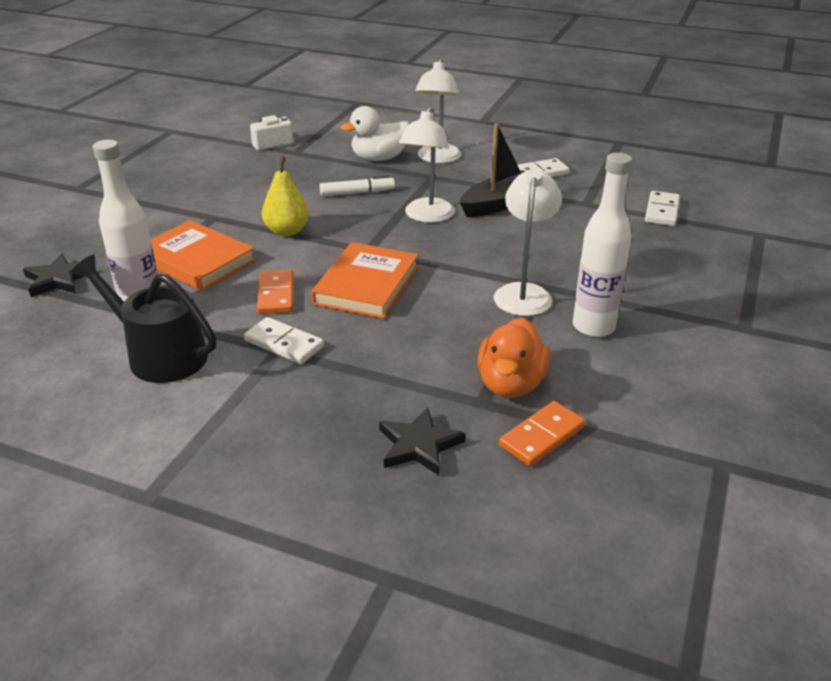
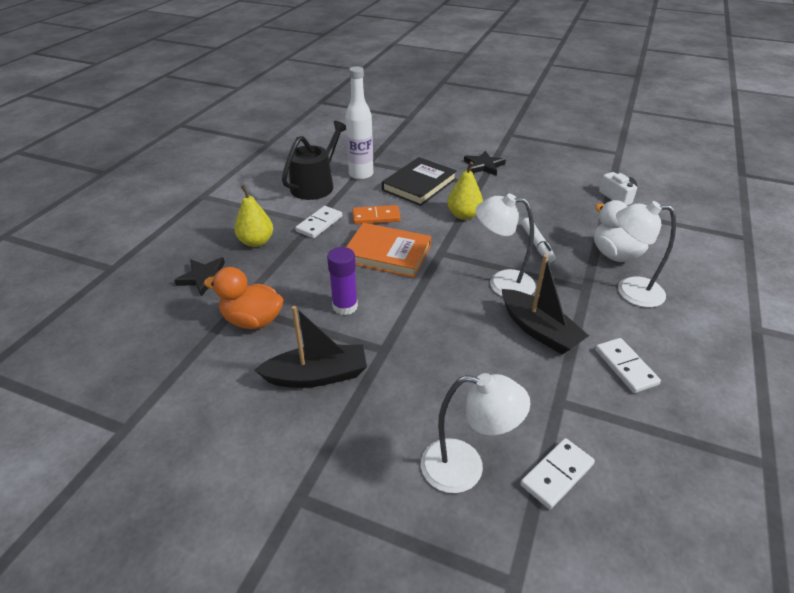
camera: 90 degrees right, 5 degrees up
(58, 279) = (396, 146): black star -> black star (484, 166)
(196, 260) = (419, 184): orange book -> black book
(324, 403) = (256, 242): none -> yellow pear
(475, 313) = (345, 306): none -> purple glue stick
(524, 293) = (373, 336): white lamp -> white lamp (465, 468)
(541, 436) = (193, 331): orange domino -> none
(593, 327) = (317, 376): white bottle -> black boat
(662, 211) = (557, 475): white domino -> white domino turned 60 degrees counterclockwise

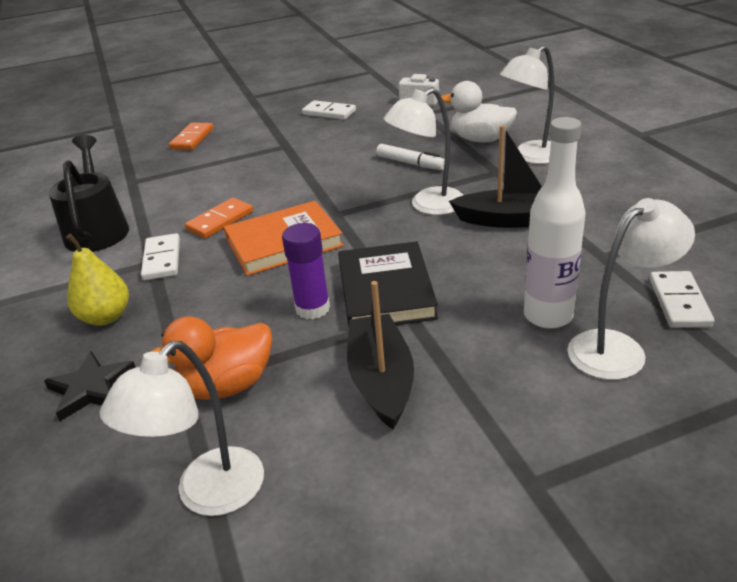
camera: 40 degrees left, 5 degrees down
(176, 370) = (208, 495): none -> white lamp
(317, 376) = (381, 380): black boat -> black boat turned 45 degrees counterclockwise
(361, 174) = (140, 195): white bottle -> white bottle (548, 316)
(419, 184) = (223, 173): black book -> black book (386, 290)
(435, 149) = (192, 138): none -> orange domino
(463, 215) = (310, 175): yellow pear -> none
(484, 166) = (266, 130): black star -> none
(625, 367) = (606, 205): white domino -> white domino (329, 112)

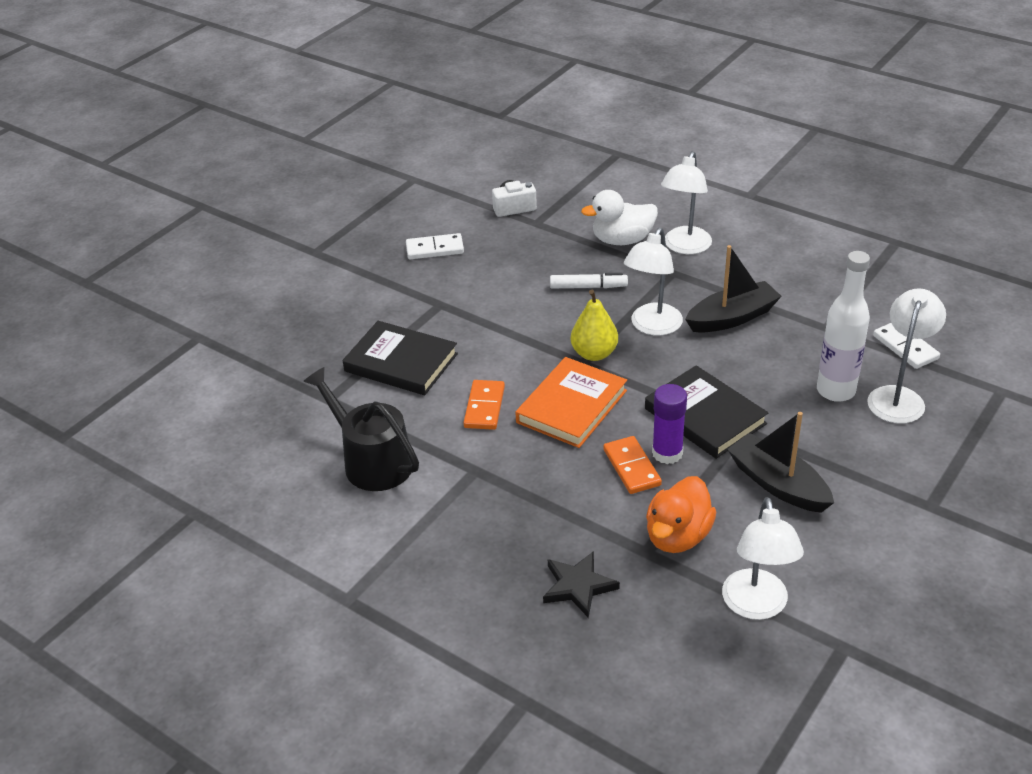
camera: 35 degrees left, 5 degrees up
(106, 317) = (506, 531): yellow pear -> yellow pear (594, 353)
(162, 259) = (482, 464): white domino -> none
(192, 138) = (322, 327): orange domino -> orange domino (631, 467)
(208, 174) = (401, 362): none -> black book

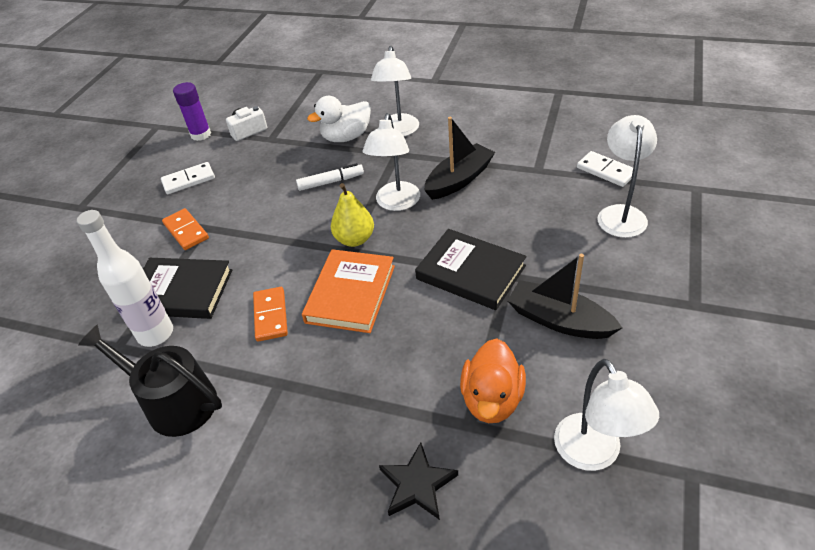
camera: 15 degrees left, 5 degrees up
(631, 467) = (424, 339): orange domino -> orange domino (186, 231)
(667, 453) = (451, 316): purple glue stick -> purple glue stick (201, 134)
(835, 391) = (569, 221): white bottle -> white bottle (156, 334)

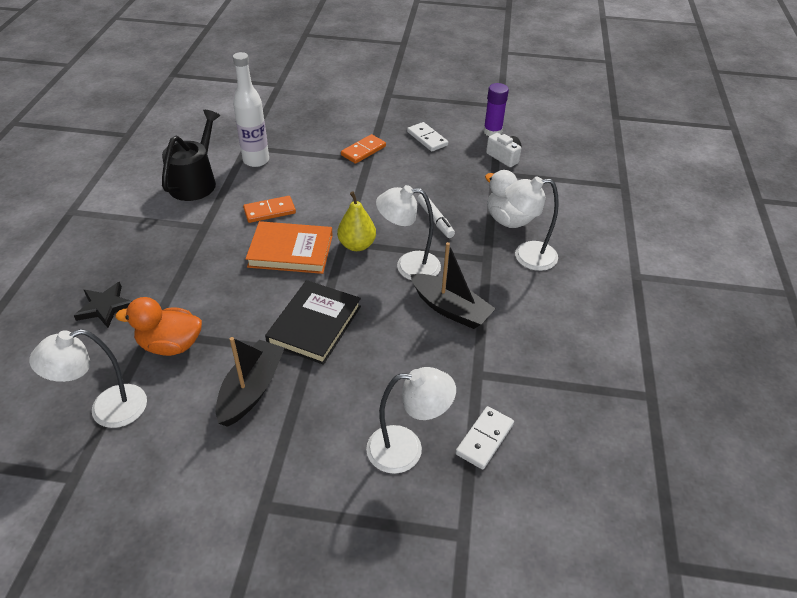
camera: 75 degrees right, 0 degrees up
(181, 291) = (297, 163): black book -> none

